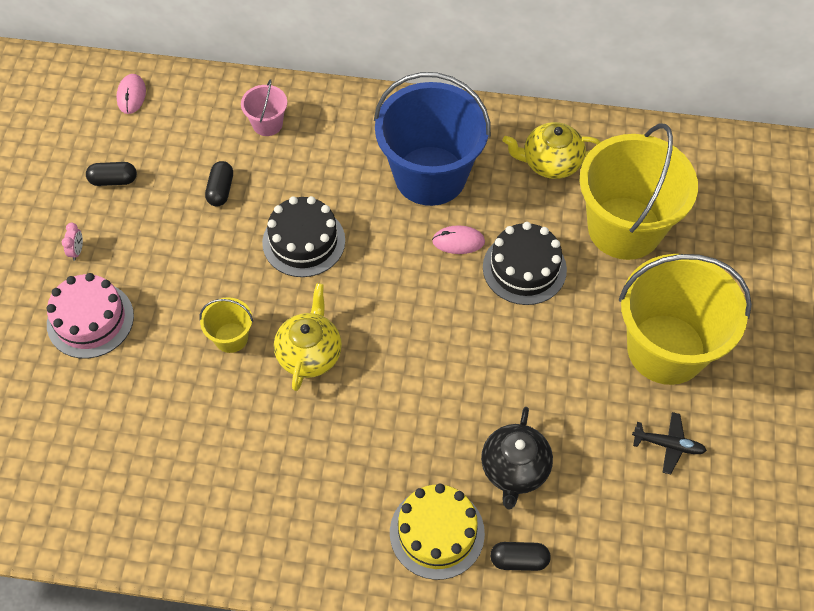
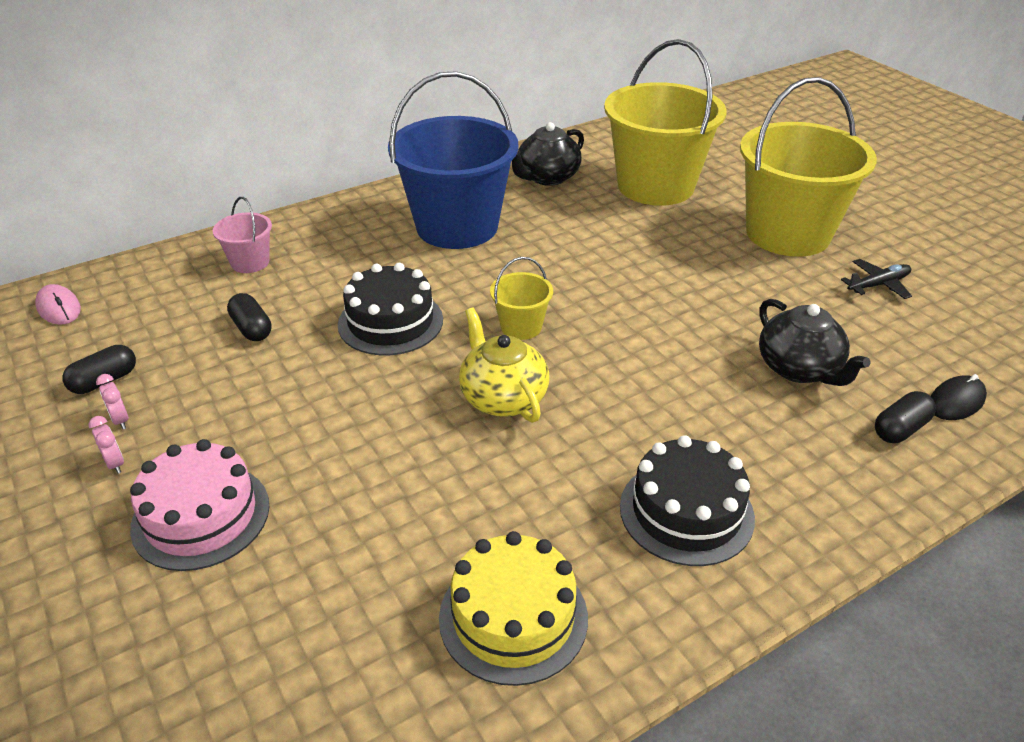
camera: 40 degrees left, 20 degrees down
(100, 219) = (120, 420): none -> pink clock
(231, 337) = (401, 433): yellow bucket -> yellow bucket (521, 327)
(437, 532) = (808, 457): yellow cake -> yellow cake (513, 617)
(458, 241) = (537, 253): pink mouse -> none
(524, 268) = (615, 242): black cake -> black cake (686, 512)
(550, 163) = (547, 177): yellow teapot -> black teapot
(584, 571) = (956, 401): none -> black mouse

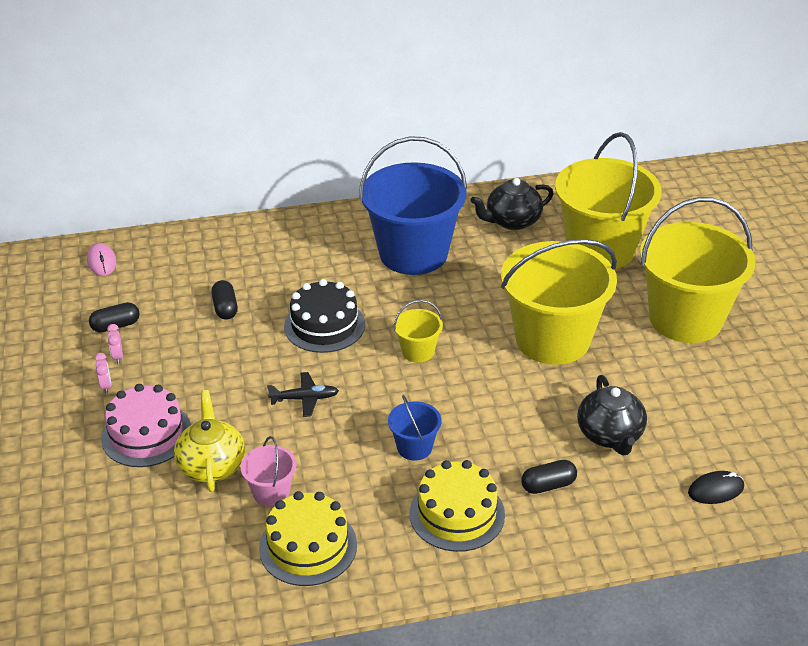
camera: 20 degrees right, 0 degrees up
(250, 262) = (244, 252): pink bucket -> pink bucket (271, 492)
(503, 398) = (375, 403): yellow teapot -> yellow teapot (212, 465)
(582, 440) = (414, 447): none -> blue bucket
(666, 282) = (552, 339): none -> yellow bucket
(686, 512) = (457, 514): black cake -> yellow cake
(878, 285) = (729, 382): black plane -> black plane (304, 399)
(900, 429) = (654, 499): black capsule -> black capsule (548, 485)

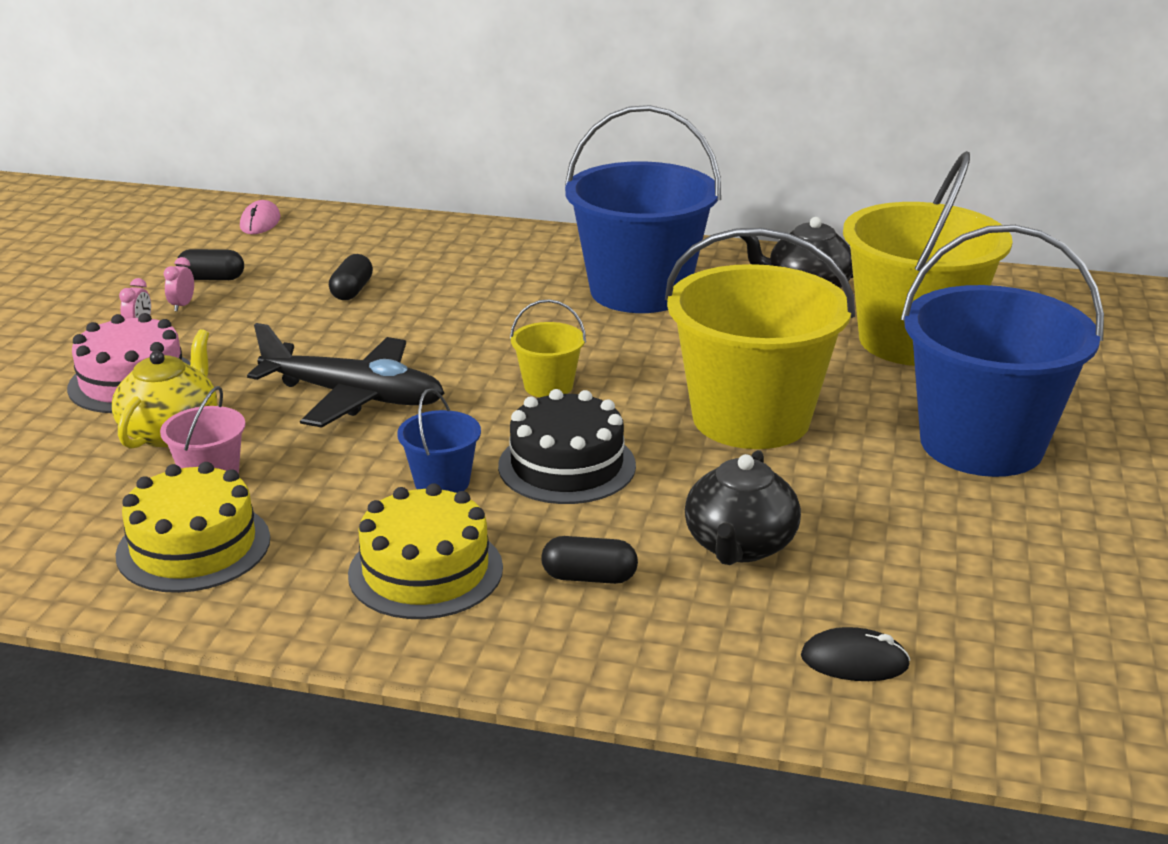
camera: 25 degrees right, 10 degrees down
(304, 399) = (353, 396): black plane -> black plane, size x1.98
(324, 325) = (454, 333): black cake -> black cake (567, 465)
(685, 319) = (981, 444): yellow bucket -> blue bucket

